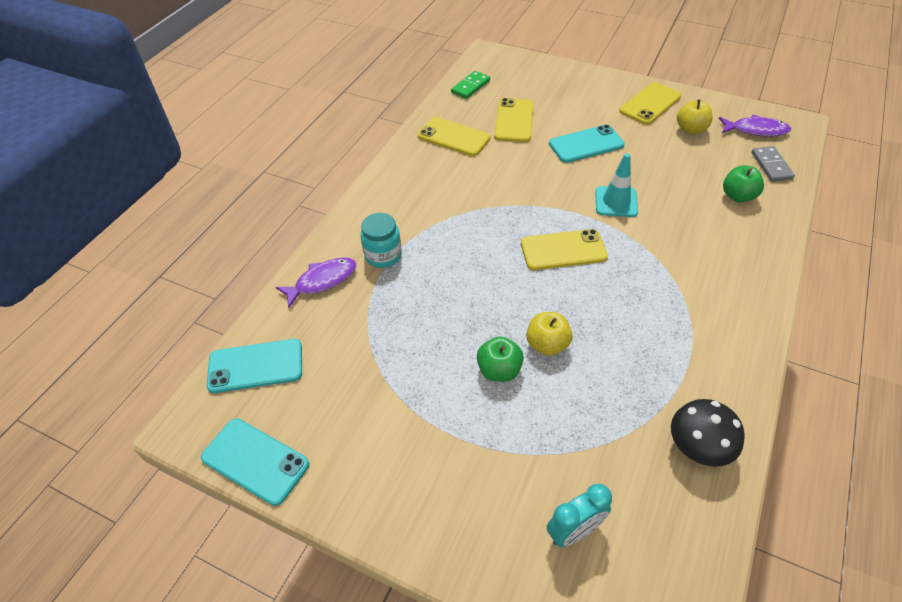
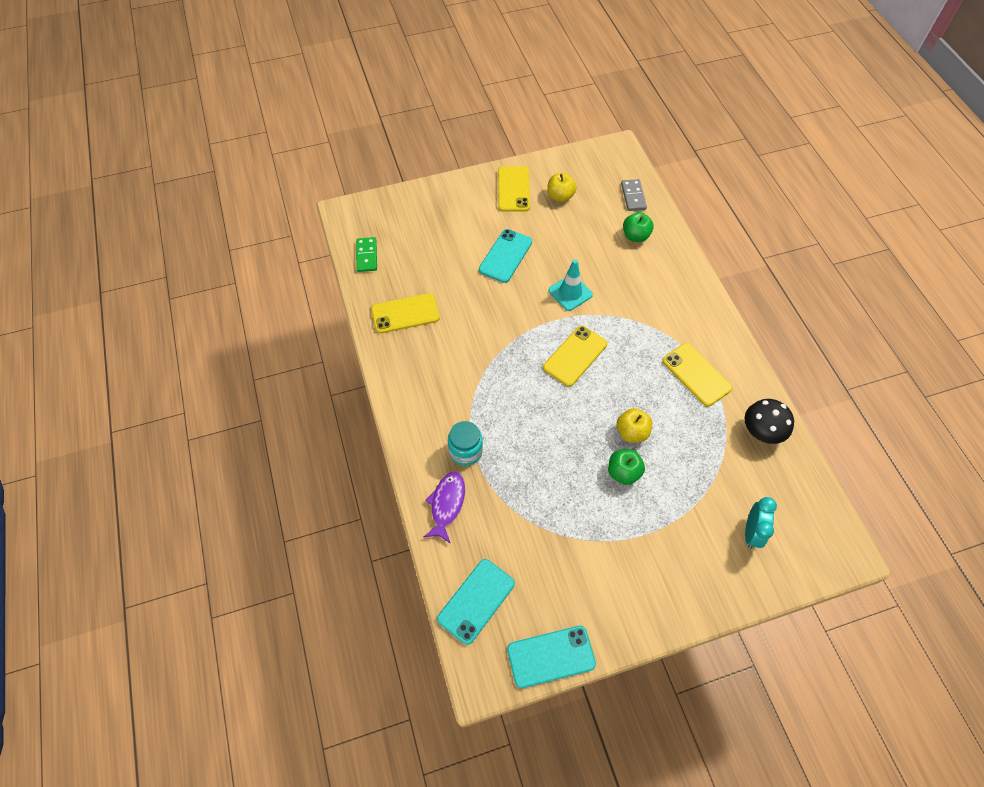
camera: 45 degrees left, 10 degrees up
(514, 120) = (434, 267): yellow phone -> yellow phone (696, 374)
(756, 130) = (600, 171): purple fish -> none
(771, 166) = (633, 196): grey domino -> grey domino turned 45 degrees clockwise

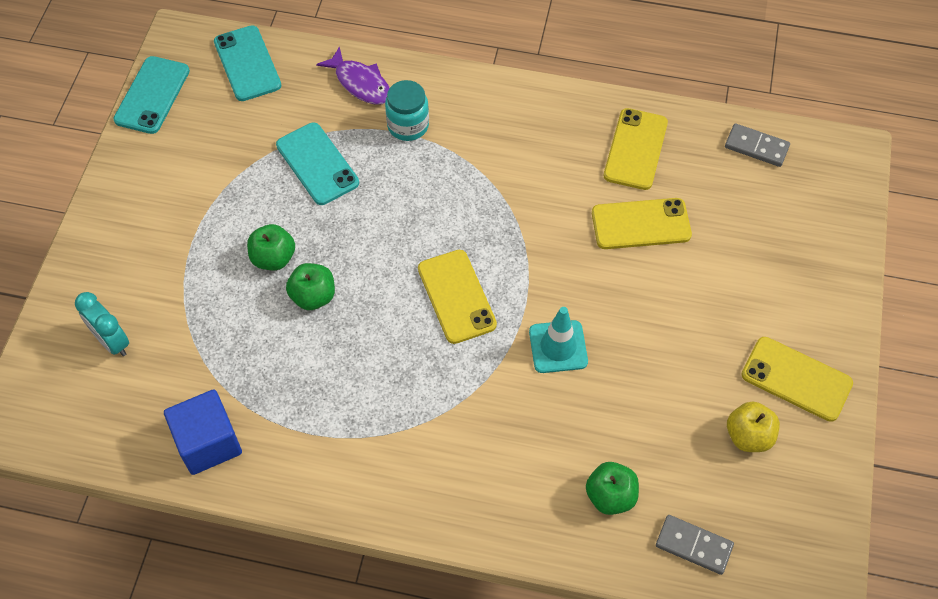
camera: 120 degrees right, 0 degrees up
(367, 256) = (756, 147): green domino -> grey domino
(505, 256) = (668, 302): turquoise phone -> turquoise phone (317, 164)
(632, 432) = (313, 296): yellow apple -> green apple
(696, 374) = (335, 420): yellow phone -> yellow phone (641, 224)
(762, 431) = (208, 442): black mushroom -> blue cube

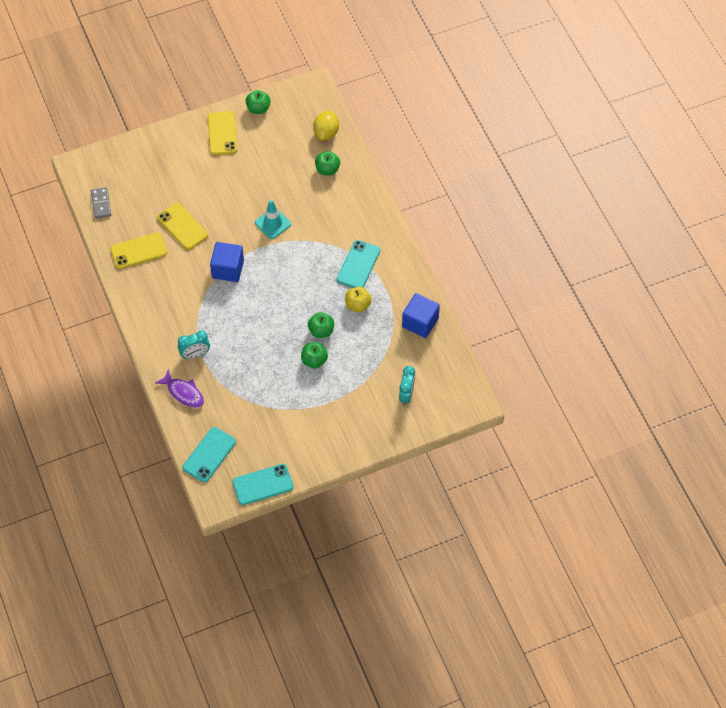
camera: 125 degrees left, 0 degrees up
(317, 164) = (248, 378): turquoise phone -> turquoise phone (358, 265)
(360, 83) = (183, 393): purple fish -> purple fish turned 120 degrees clockwise
(408, 125) = (195, 354): turquoise jar -> turquoise clock
(456, 296) = (277, 275): yellow phone -> none
(518, 239) = (228, 269): none -> blue cube
(693, 546) = (326, 133): grey domino -> yellow lemon
(748, 436) = (263, 137): yellow apple -> yellow apple (358, 305)
(819, 466) = (258, 108): none -> green apple

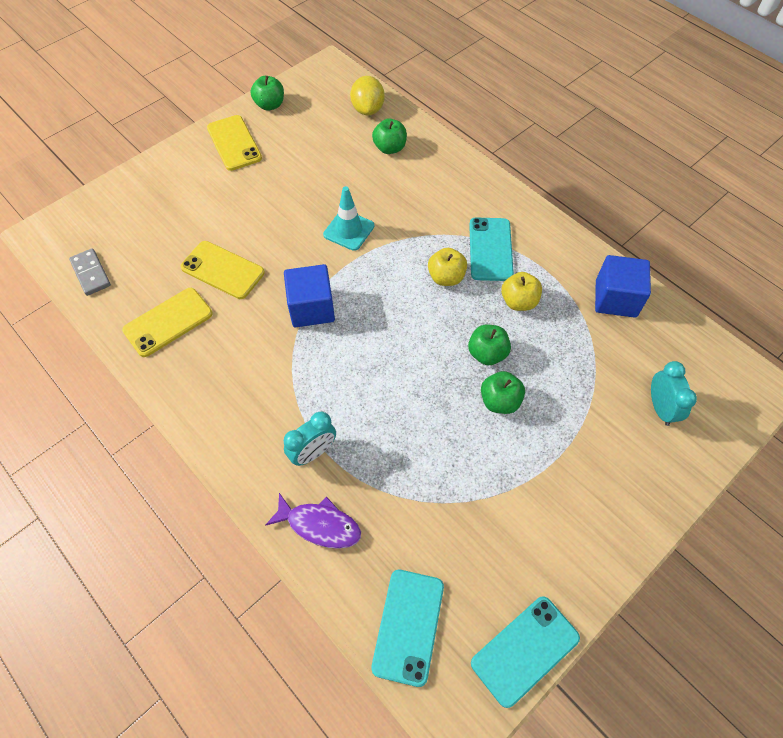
camera: 20 degrees left, 0 degrees up
(320, 275) = (446, 277): none -> yellow apple

